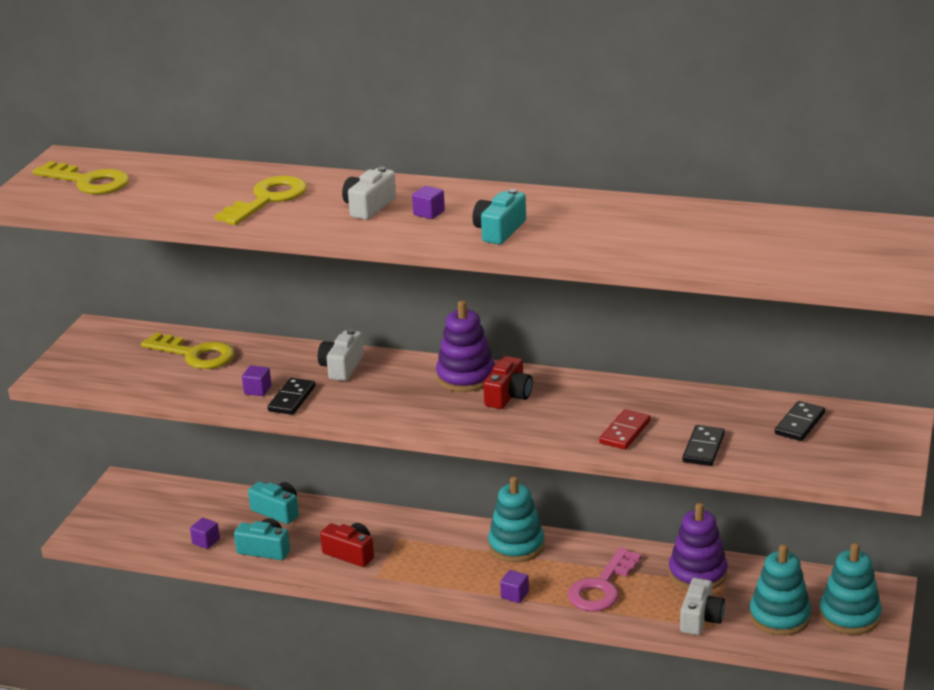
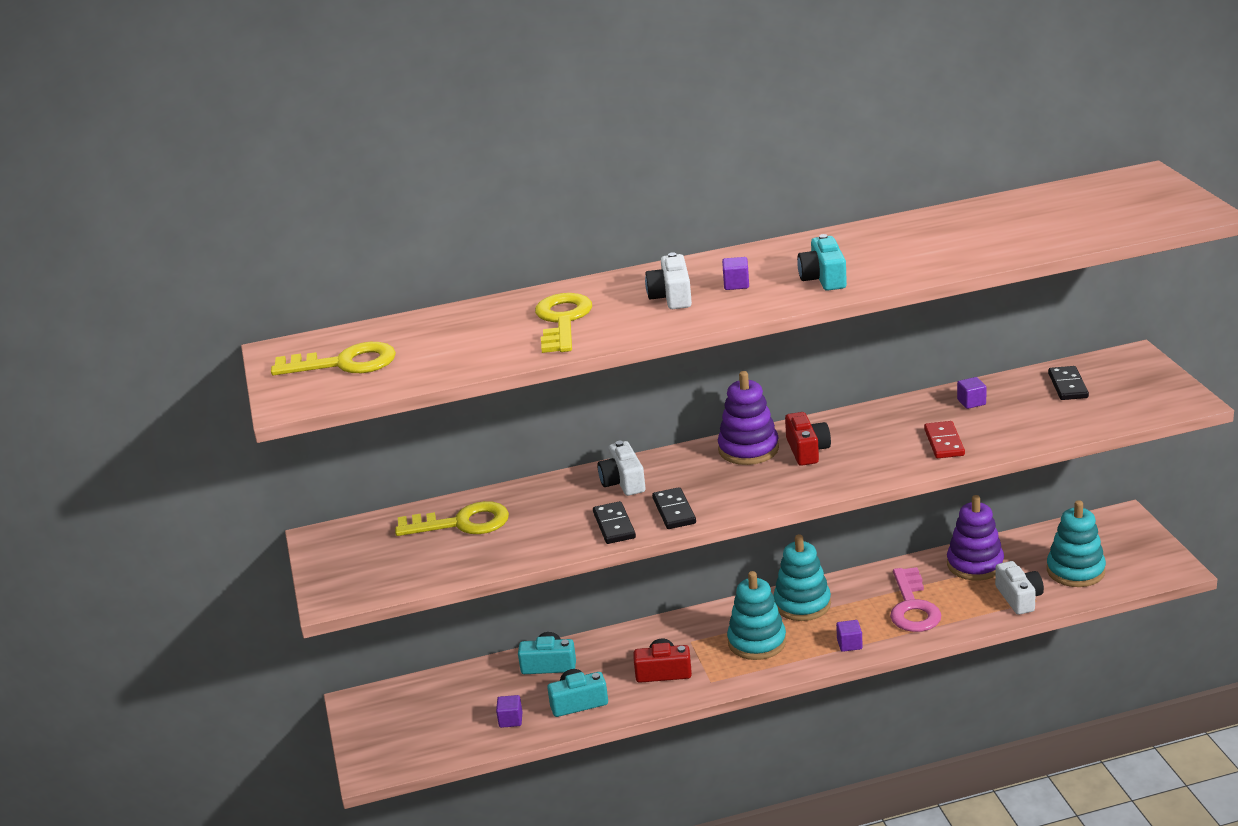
camera: 30 degrees left, 0 degrees up
(257, 390) = (570, 530): purple cube -> purple cube (971, 402)
(703, 448) = (1022, 431): black domino -> black domino (674, 511)
(849, 616) = (1124, 548): turquoise stacking toy -> turquoise stacking toy (757, 642)

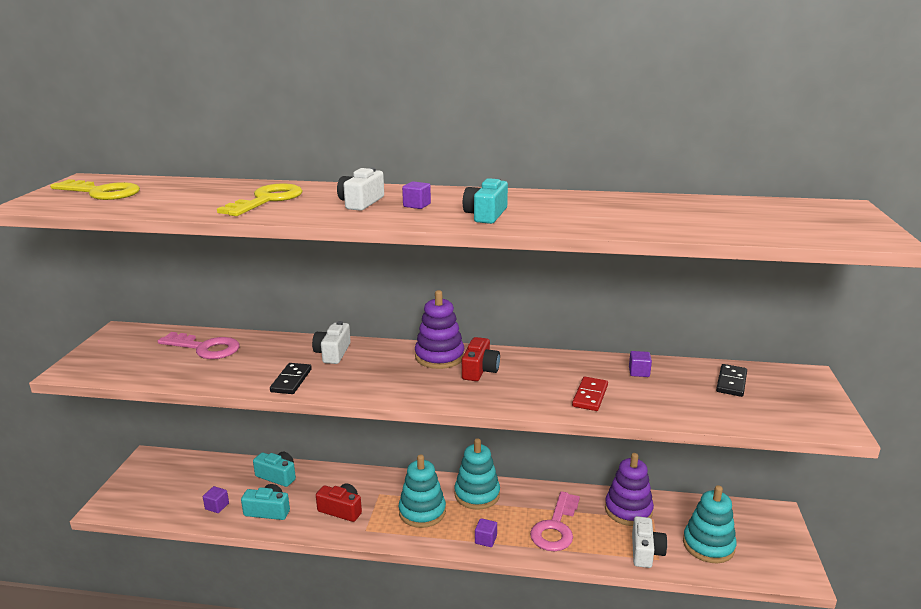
camera: 20 degrees right, 5 degrees down
(462, 523) = (205, 348): yellow key -> pink key
(674, 511) = (341, 384): black domino -> none

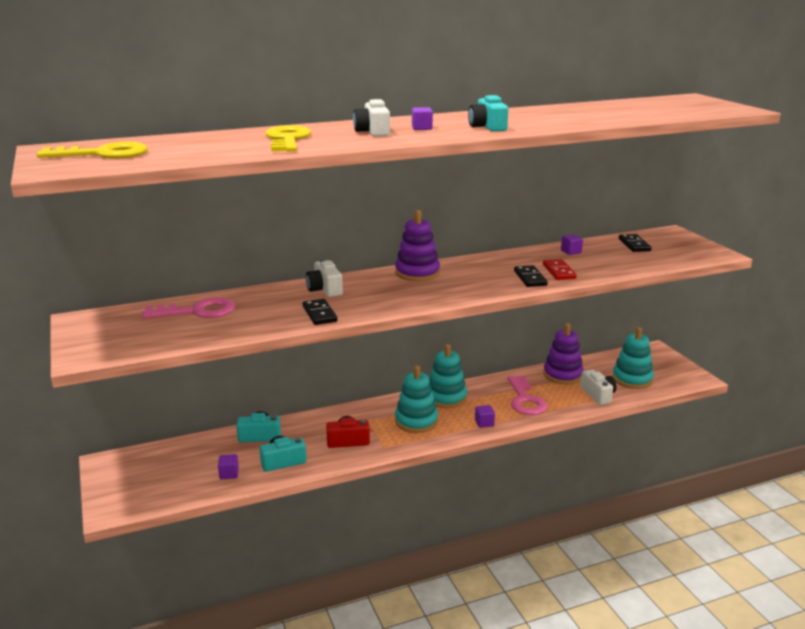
camera: 30 degrees left, 0 degrees up
(479, 370) = (460, 274): red camera -> none
(546, 396) = (530, 278): none -> black domino

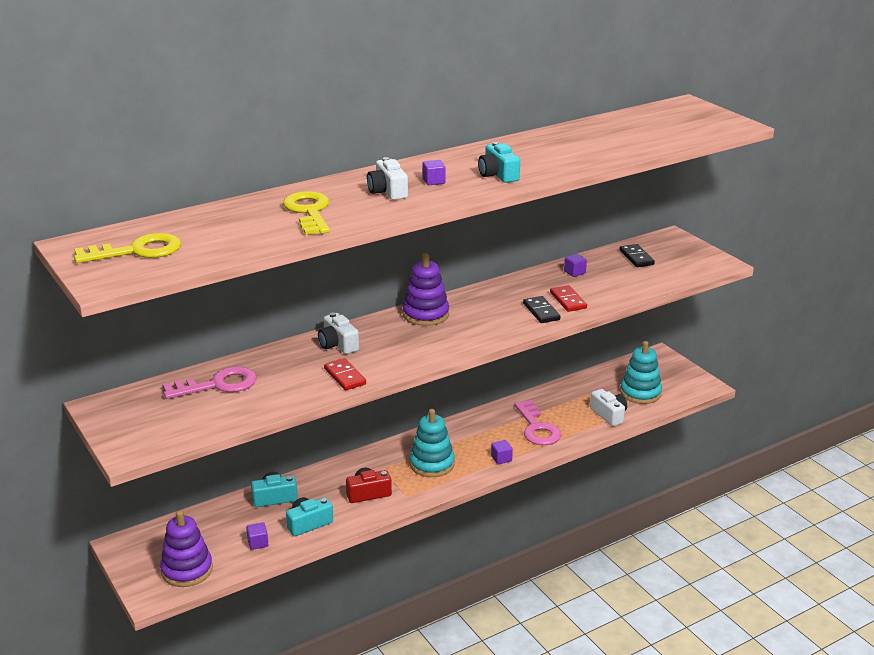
camera: 10 degrees left, 5 degrees up
(319, 314) = (344, 376): black domino -> red domino
(446, 398) = (456, 434): turquoise stacking toy -> none
(563, 375) = (570, 395): purple stacking toy -> purple stacking toy (187, 570)

